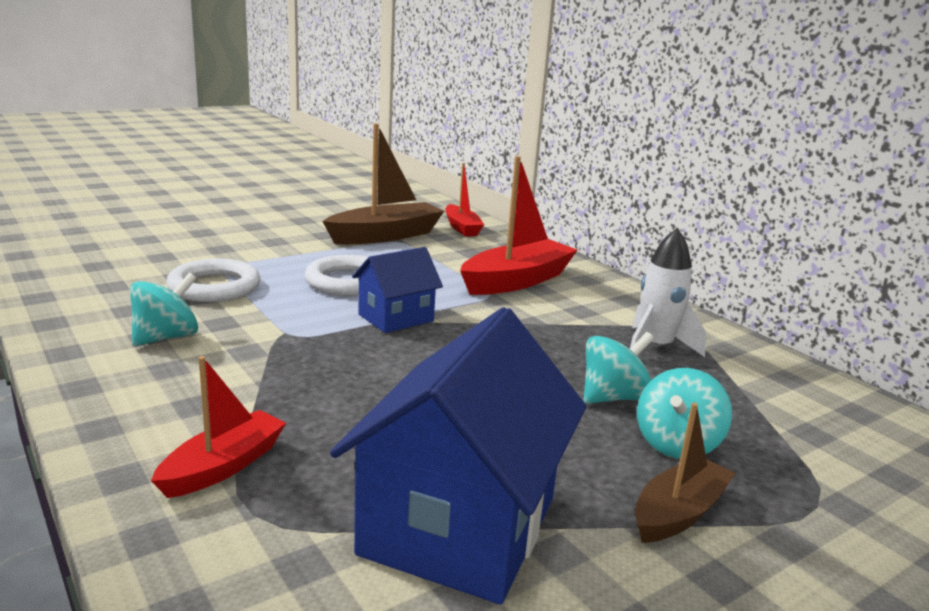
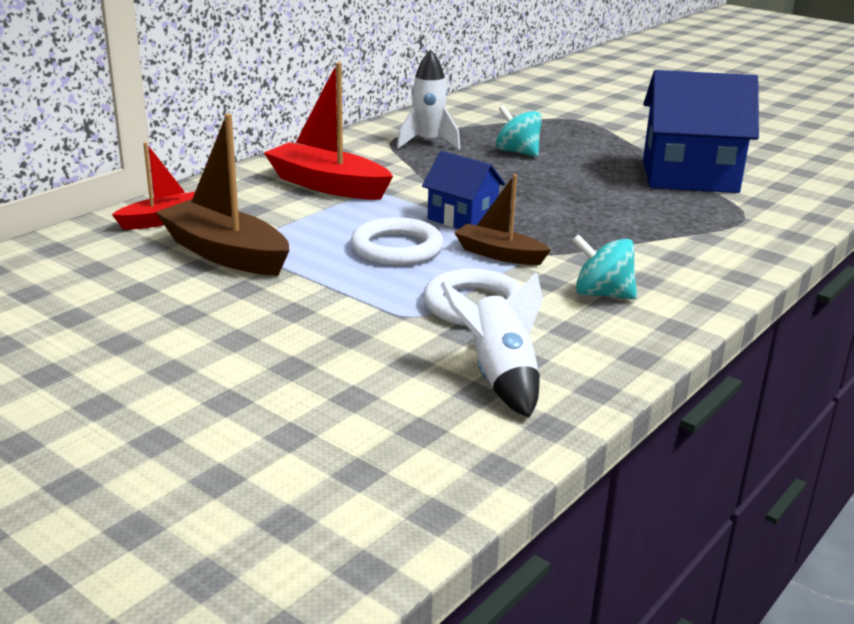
camera: 105 degrees left, 5 degrees up
(103, 273) = (500, 378): none -> white rocket
(223, 466) = (722, 232): red boat -> none
(677, 444) = (554, 140): turquoise spinning top -> none
(678, 513) = (619, 140): brown boat -> brown boat (499, 254)

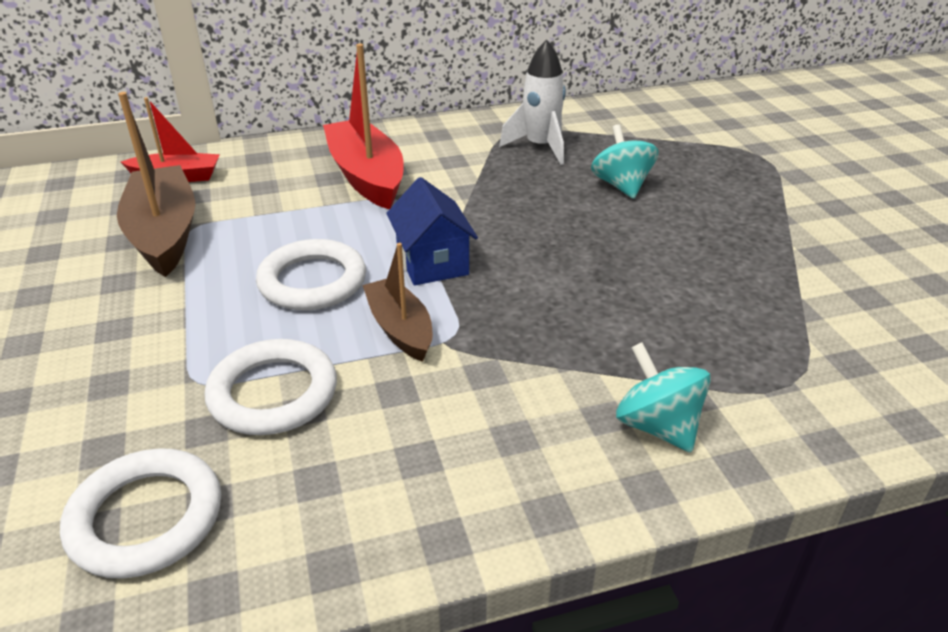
camera: 35 degrees right, 10 degrees up
(500, 378) = (146, 518): white rocket -> white ring
(602, 294) = (428, 439): turquoise spinning top -> turquoise spinning top (657, 426)
(689, 177) = (797, 286): blue house -> none

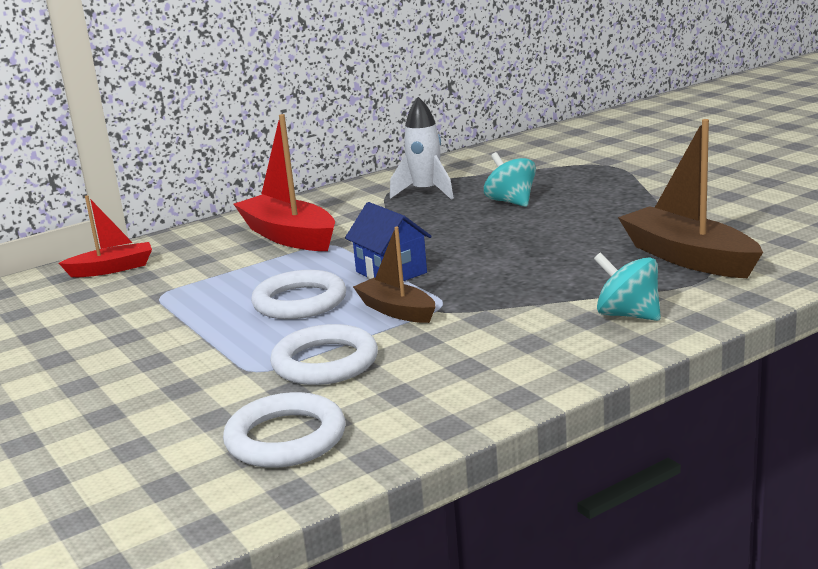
camera: 15 degrees left, 15 degrees down
(164, 233) = (138, 302): brown boat -> brown boat (688, 258)

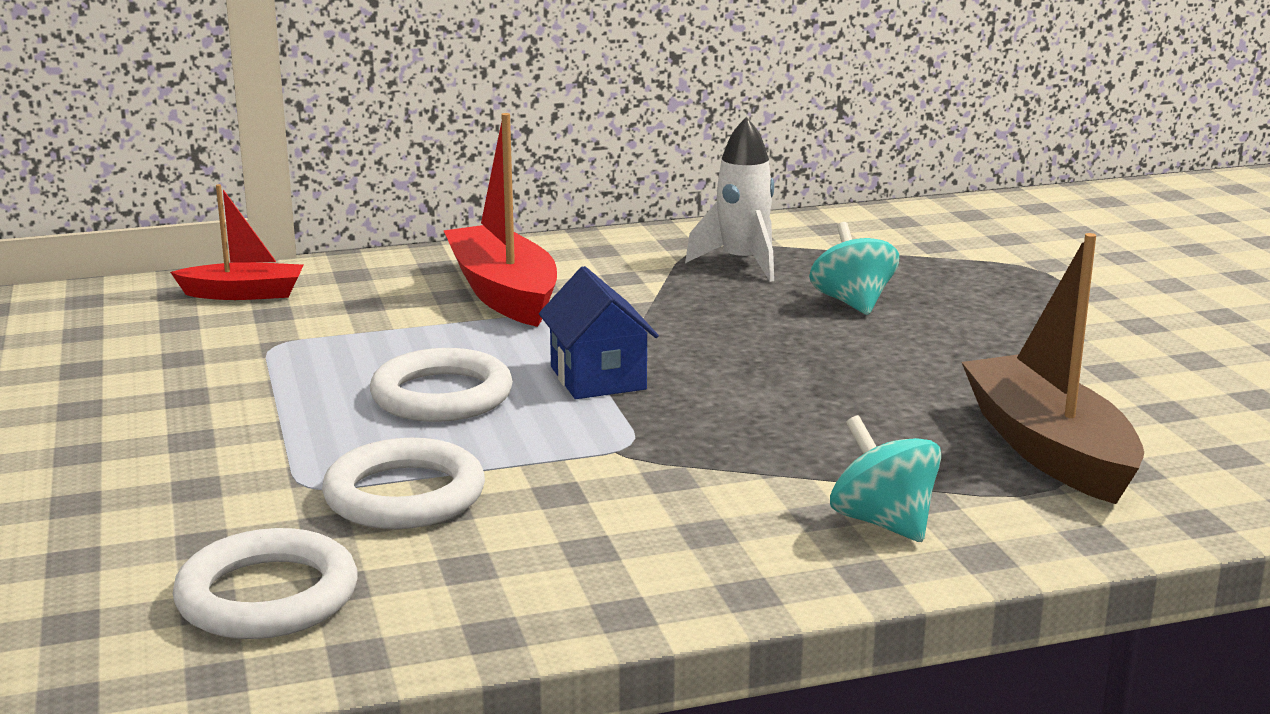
camera: 15 degrees right, 0 degrees up
(396, 311) = (559, 439): brown boat -> none

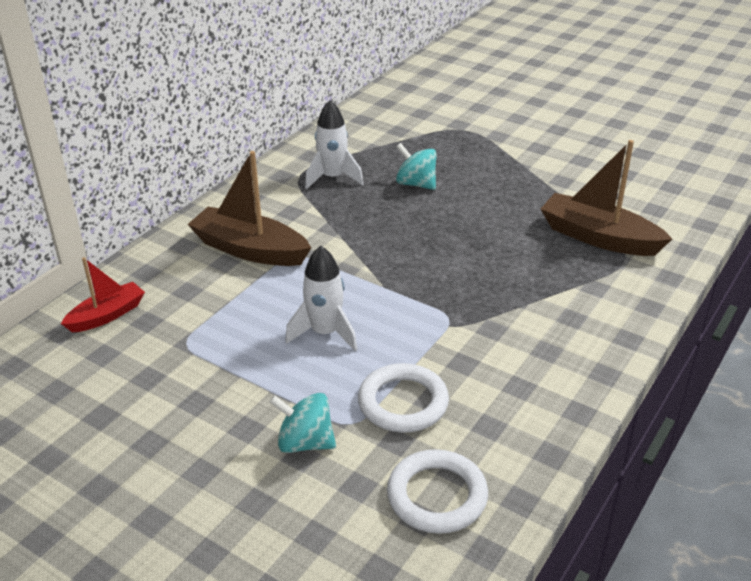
camera: 40 degrees left, 15 degrees up
(442, 396) = (325, 333): white ring -> white rocket
(503, 293) = (250, 250): red boat -> brown boat
(598, 378) = (377, 285): blue house -> none
(883, 522) = (598, 309): turquoise spinning top -> turquoise spinning top (305, 442)

